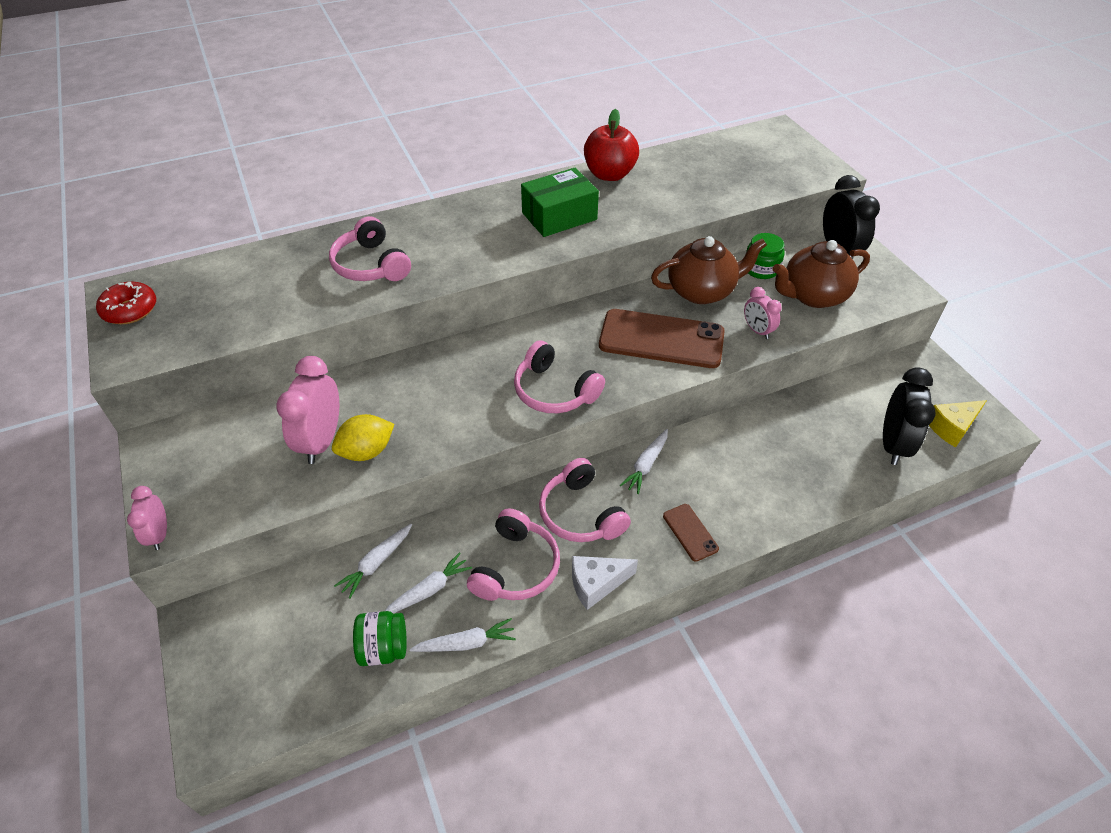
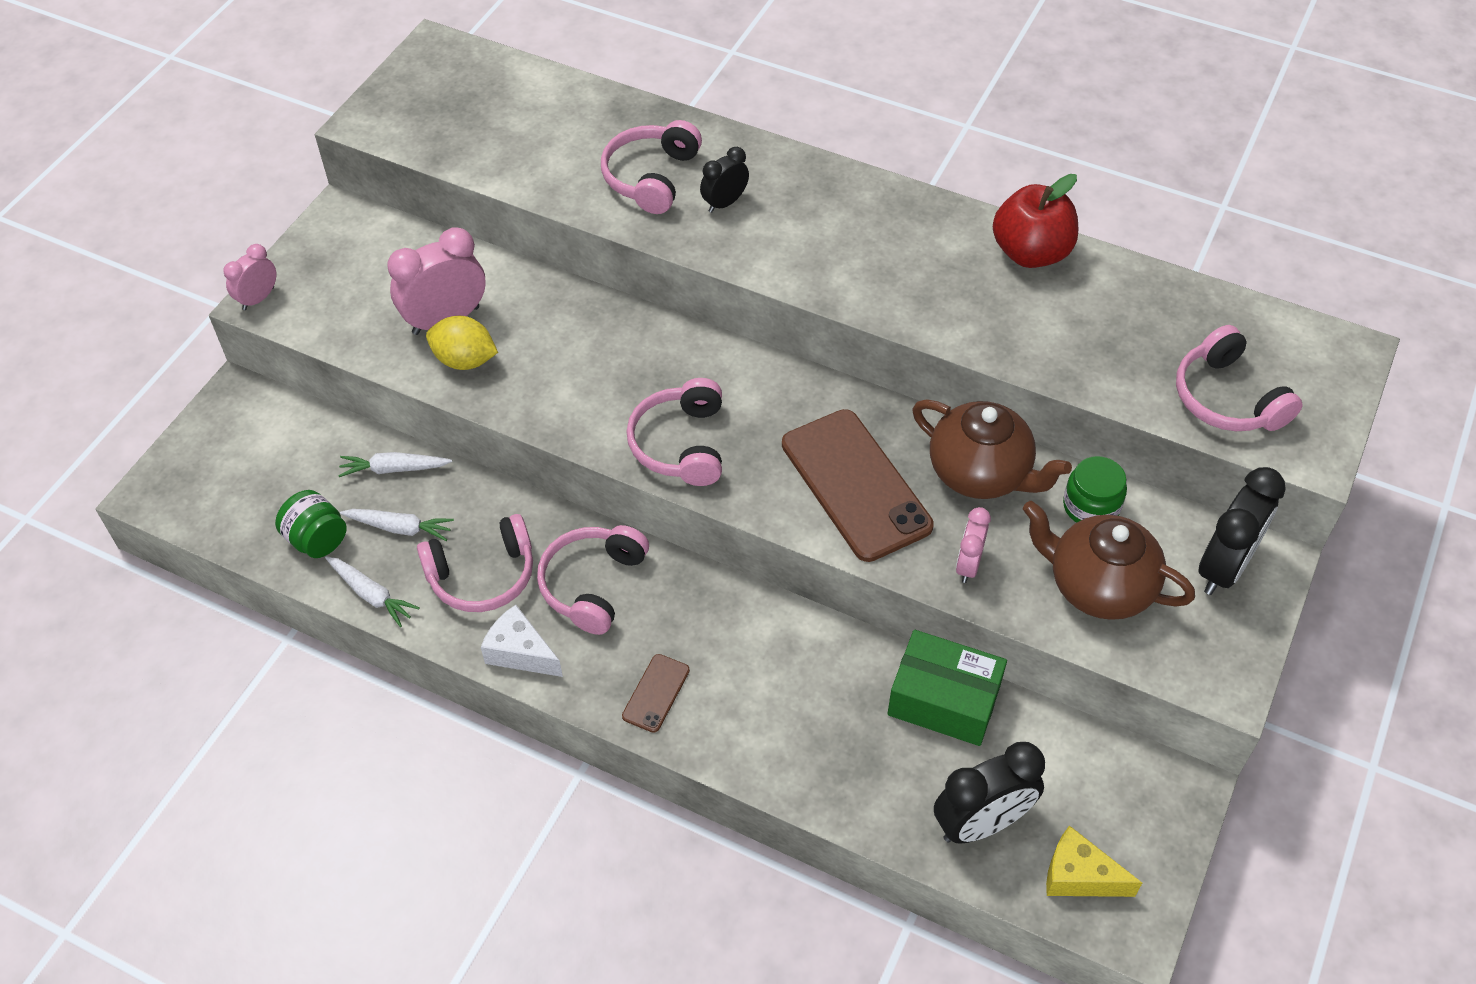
camera: 50 degrees right, 5 degrees up
(130, 310) = (422, 75): red donut -> none
(432, 250) = (724, 203): none -> black clock
(559, 216) = (898, 261): green box -> green box (944, 700)
(646, 465) = (709, 600): white carrot -> none
(770, 174) = (1227, 398): none -> pink headphones

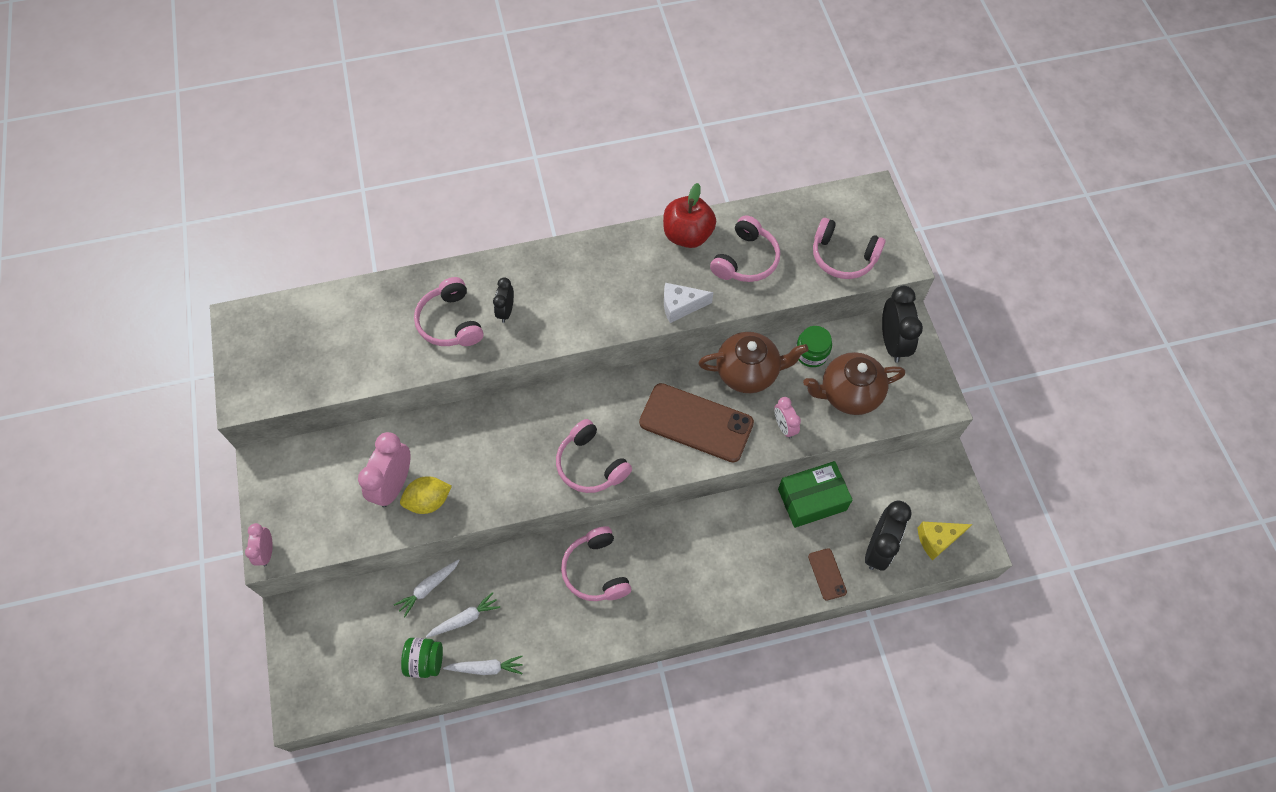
camera: 40 degrees left, 10 degrees up
(482, 576) = (535, 610): pink headphones -> pink headphones (746, 260)
(520, 652) = (594, 636): white cheese -> white cheese (680, 306)
(656, 693) = (680, 603): brown phone -> brown phone (827, 574)

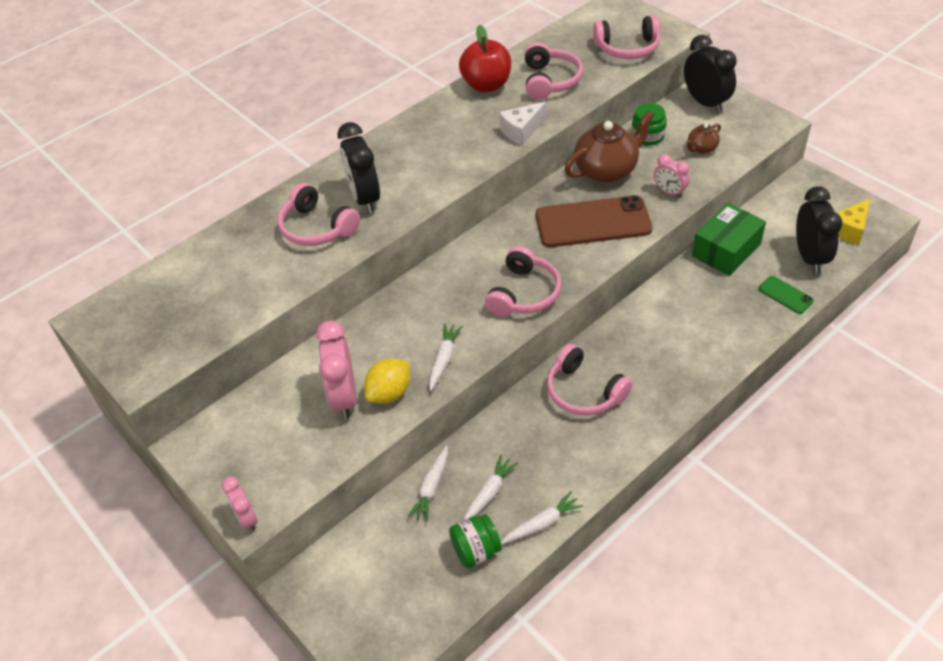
camera: 25 degrees left, 15 degrees down
(487, 493) = (444, 359): none -> white carrot
(506, 311) = (365, 198): black clock -> black clock, size x1.76
(590, 465) = (524, 293): pink headphones -> pink headphones turned 90 degrees counterclockwise
(827, 574) = (785, 295): brown phone -> green phone
(848, 393) = (701, 148): brown teapot -> brown teapot, size x0.49

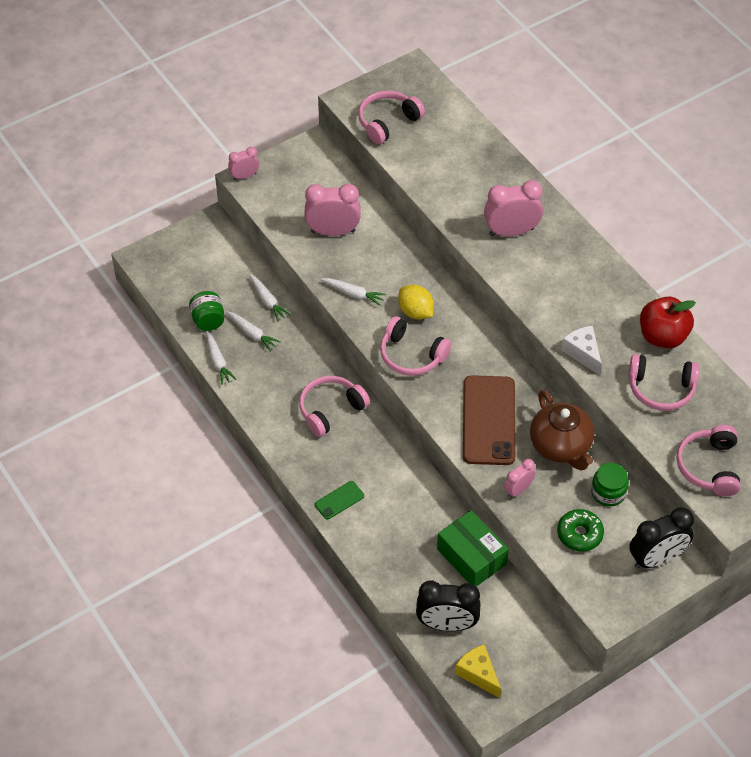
camera: 95 degrees right, 5 degrees up
(317, 228) = (481, 199): pink headphones -> pink headphones (387, 122)
(365, 198) = (511, 232): black clock -> pink clock
(389, 393) = (329, 258): yellow lemon -> yellow lemon (415, 312)
(431, 487) = (267, 301): white carrot -> white carrot turned 150 degrees counterclockwise
(701, 148) = (579, 534): brown teapot -> green donut
(785, 295) = (402, 587): green phone -> green phone (339, 500)

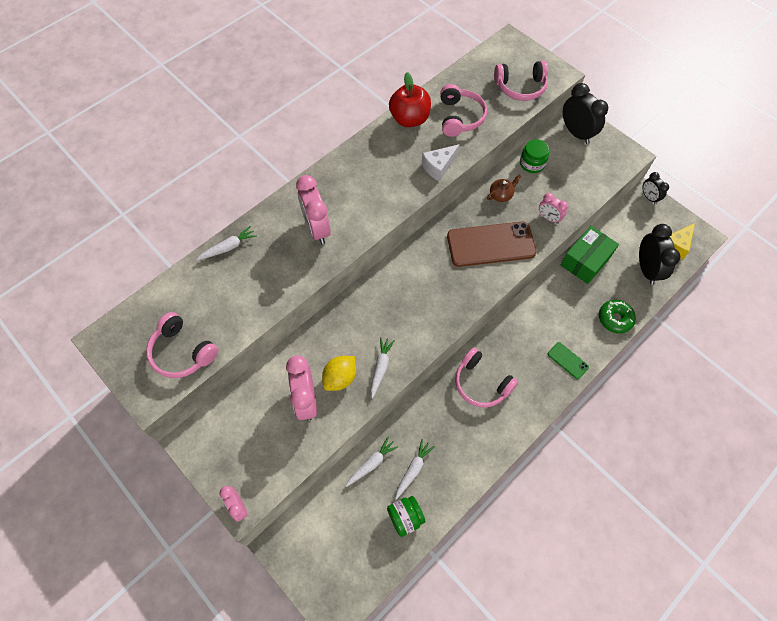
camera: 100 degrees left, 10 degrees up
(218, 362) = (452, 495): white carrot -> white carrot (228, 247)
(411, 355) = (440, 309): pink headphones -> none
(415, 312) = (391, 313): yellow lemon -> yellow lemon (340, 378)
(561, 446) = (501, 195): brown teapot -> brown teapot, size x0.49
(563, 666) = (649, 197): none -> black clock
(579, 534) = (573, 177): green donut -> green donut (615, 319)

